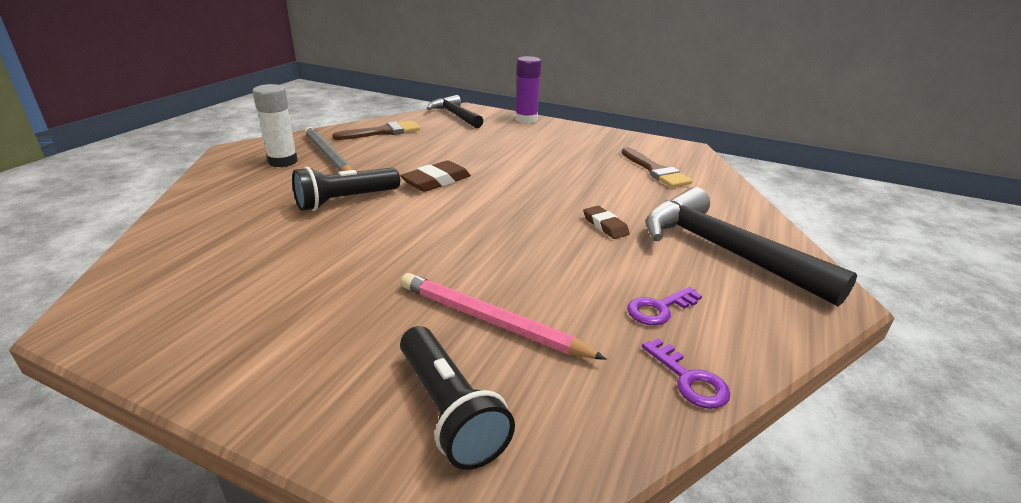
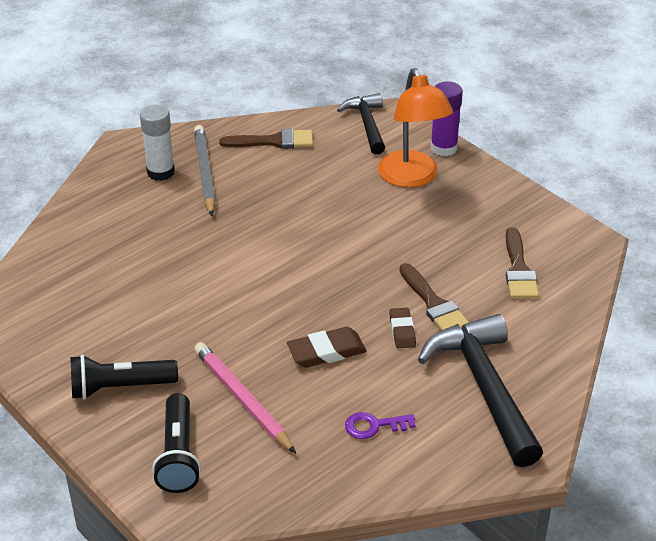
camera: 25 degrees right, 10 degrees up
(345, 201) = (194, 242): black flashlight -> black flashlight (120, 387)
(436, 181) = (286, 233): brown eraser -> brown eraser (326, 351)
(517, 136) = (412, 178): none -> orange lamp
(613, 202) = (434, 304): none -> brown brush
(689, 380) = (344, 484): purple key -> none

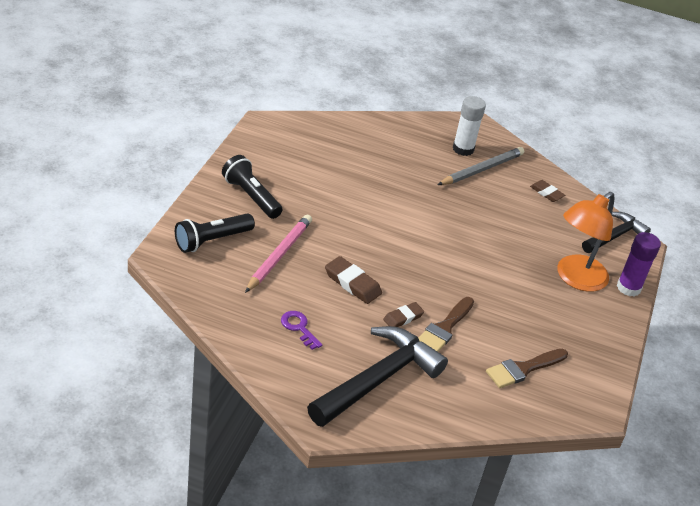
camera: 55 degrees right, 0 degrees up
(274, 141) = (546, 193): brown brush -> brown eraser

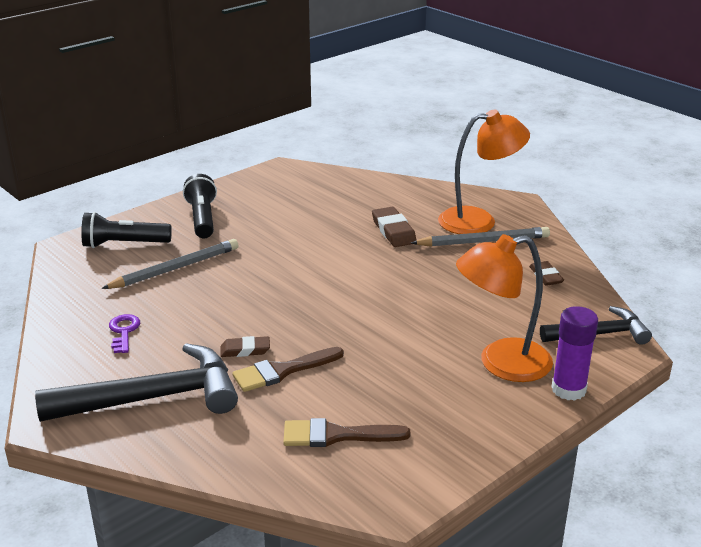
camera: 35 degrees right, 10 degrees down
(279, 255) = (175, 268): pink pencil -> grey pencil
(352, 283) = (224, 307): brown eraser -> brown eraser (393, 231)
(463, 149) = (479, 221): white glue stick -> orange lamp

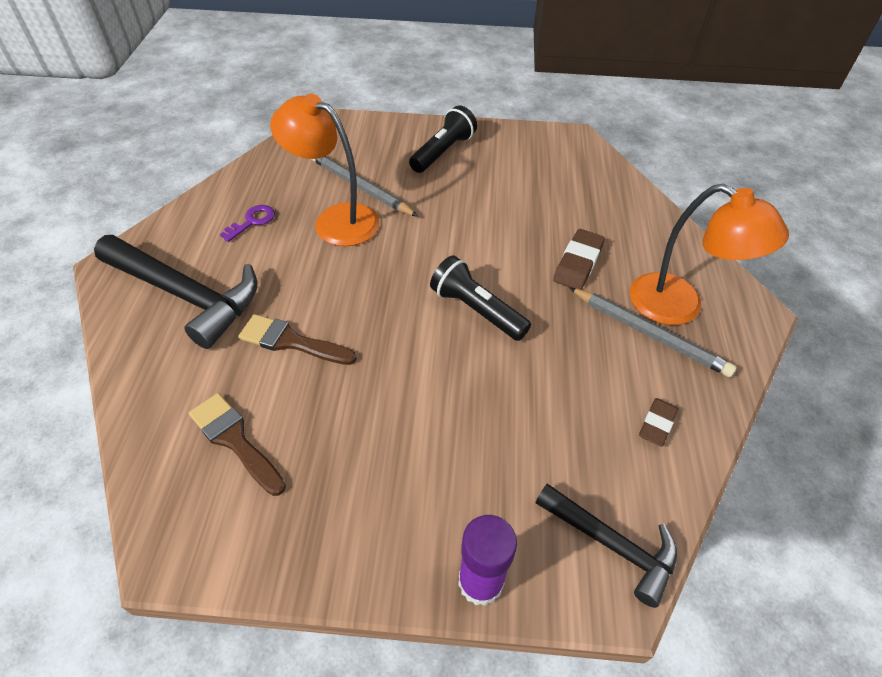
camera: 45 degrees right, 20 degrees up
(124, 244) = (360, 143): black flashlight -> black flashlight (476, 310)
(175, 268) = (360, 187): grey pencil -> grey pencil turned 150 degrees counterclockwise
(245, 350) = (297, 299): brown eraser -> none
(501, 363) = (462, 490): orange lamp -> orange lamp (335, 220)

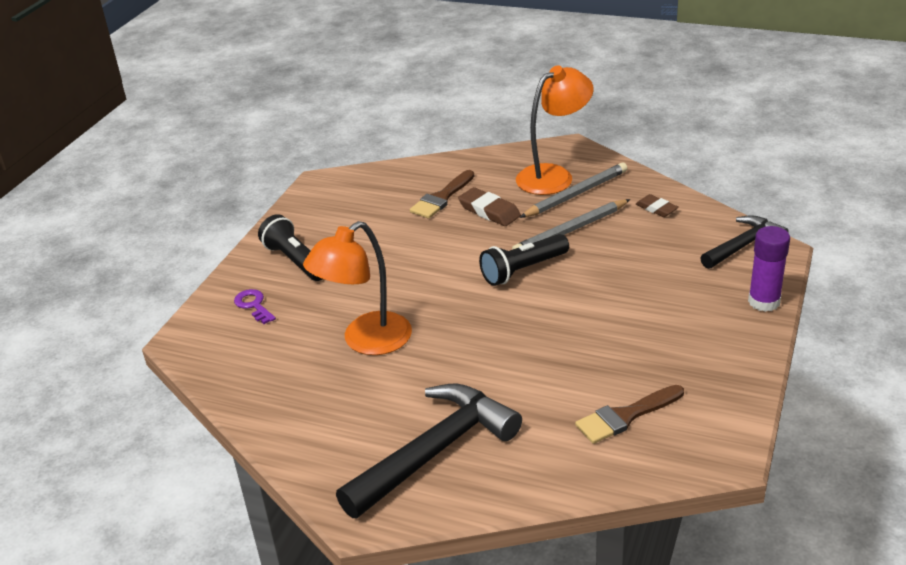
camera: 70 degrees left, 15 degrees down
(252, 221) = (339, 401): purple key -> purple key (254, 305)
(291, 341) = (523, 379): brown brush -> brown brush (441, 198)
(360, 187) = (322, 320): grey pencil -> grey pencil (570, 230)

